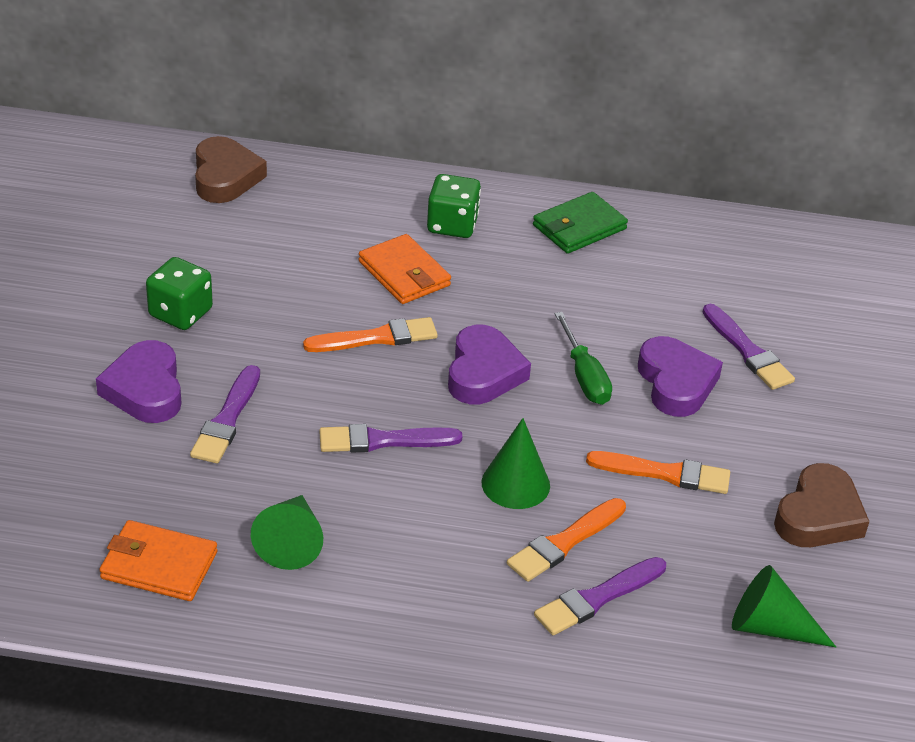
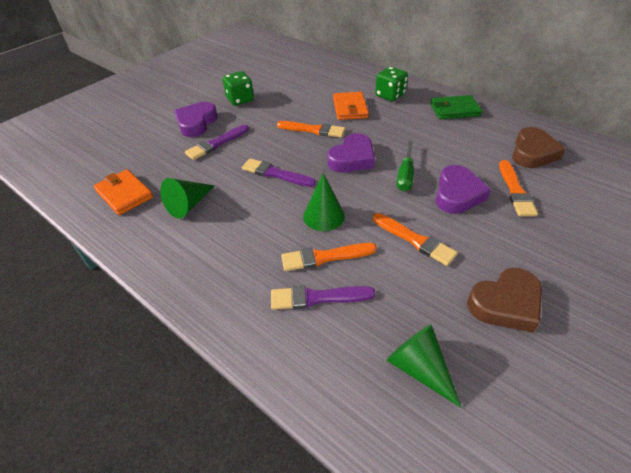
camera: 35 degrees right, 5 degrees up
(225, 177) = (306, 59): brown heart -> brown heart (532, 153)
(748, 351) = (515, 191): purple brush -> orange brush

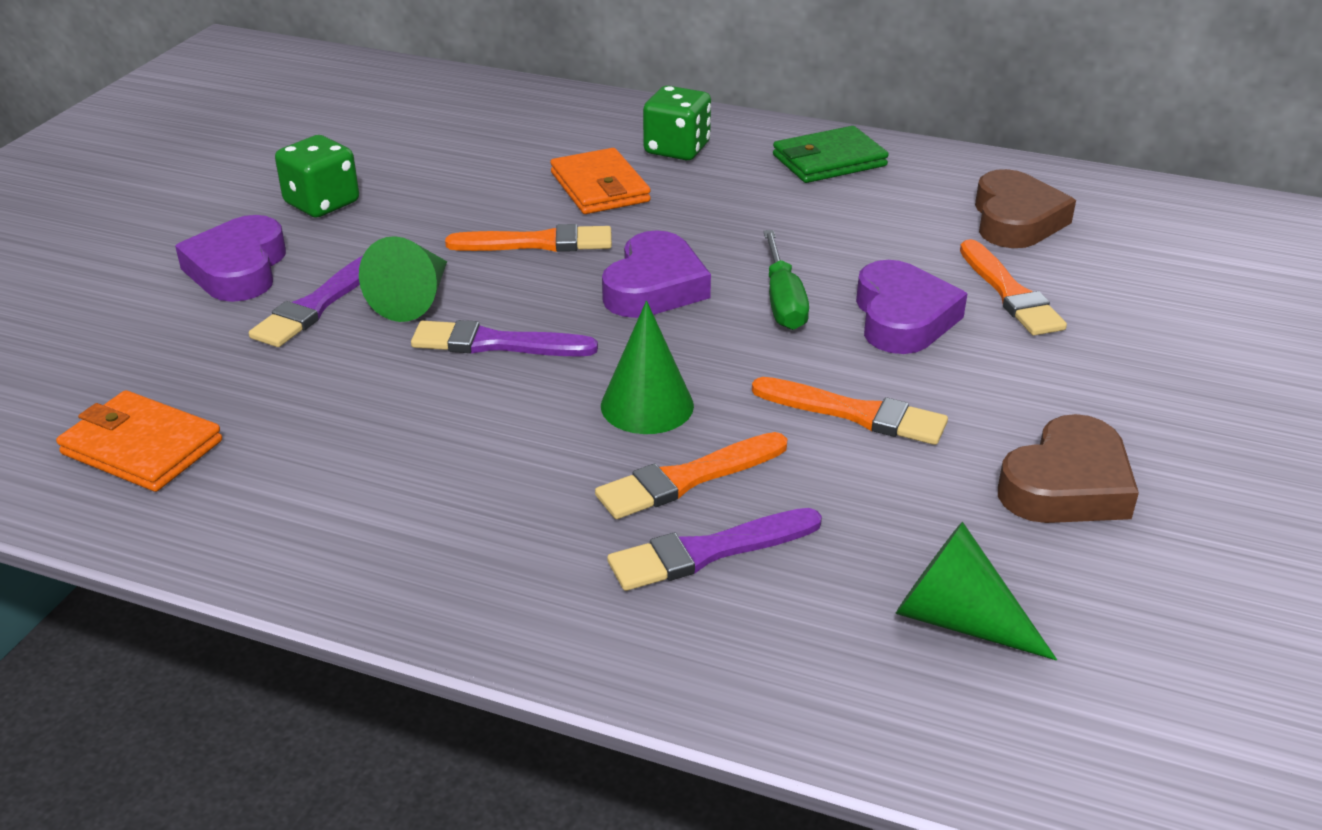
camera: 20 degrees left, 10 degrees down
(189, 205) = (322, 440): green cone -> green cone (414, 299)

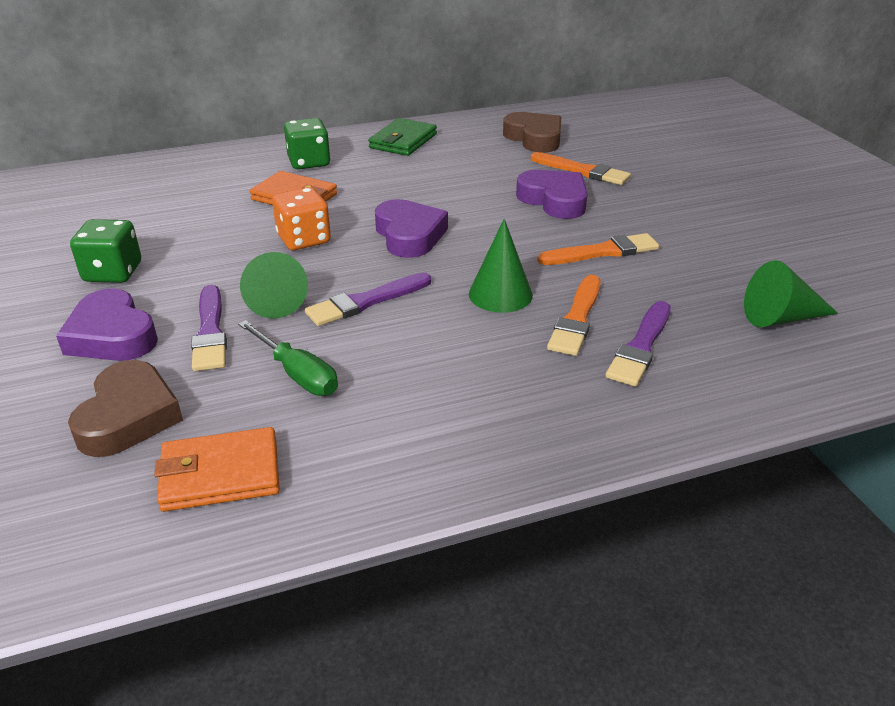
camera: 40 degrees left, 0 degrees up
(538, 243) = (304, 239): orange brush -> orange dice
(783, 301) = (487, 215): green screwdriver -> green screwdriver (297, 374)
(1067, 485) = (730, 241): brown heart -> brown heart (128, 416)

